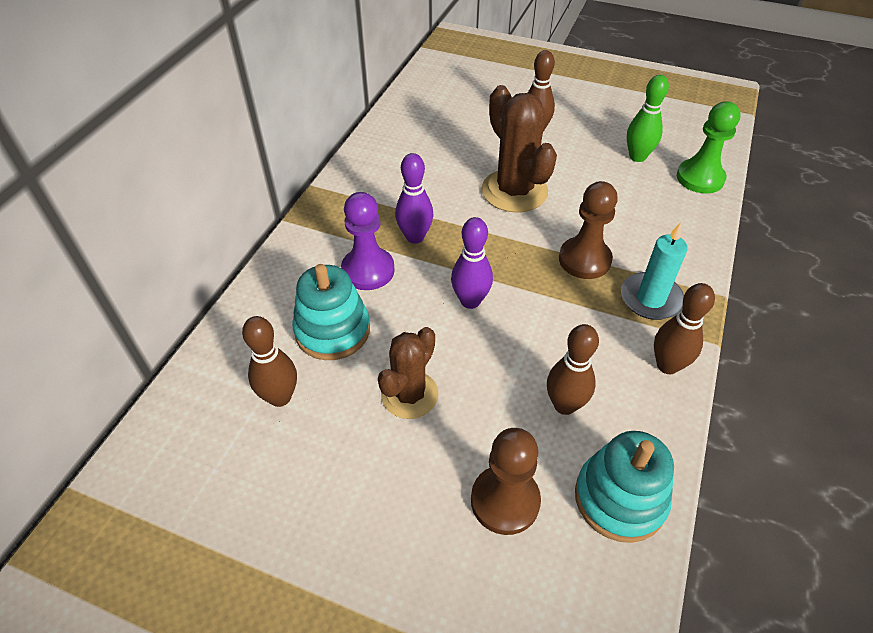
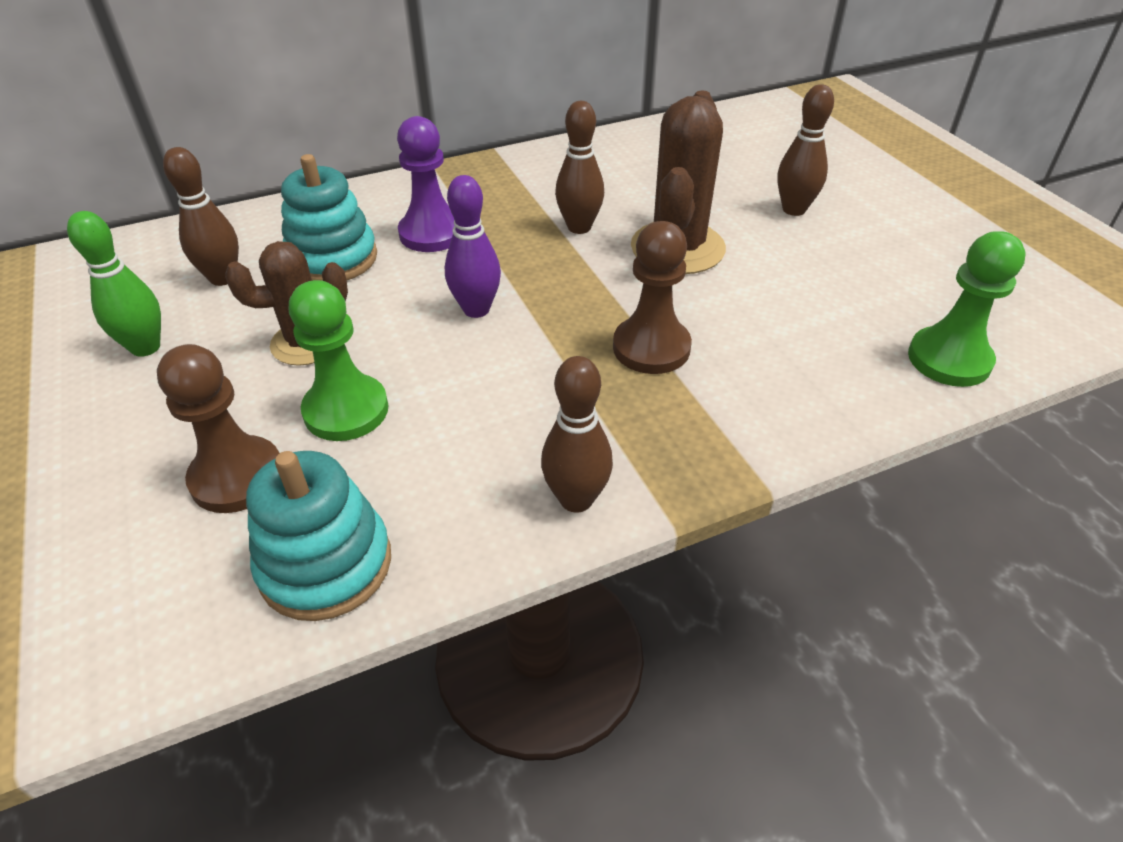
camera: 45 degrees right, 5 degrees down
(415, 237) = (514, 232): purple bowling pin -> none
(498, 414) = (346, 410): none -> green pawn
(564, 405) = (413, 449): brown bowling pin -> brown bowling pin (579, 227)
(637, 157) = (891, 294): green bowling pin -> green bowling pin (145, 347)
(651, 299) = (666, 429): turquoise candle -> none

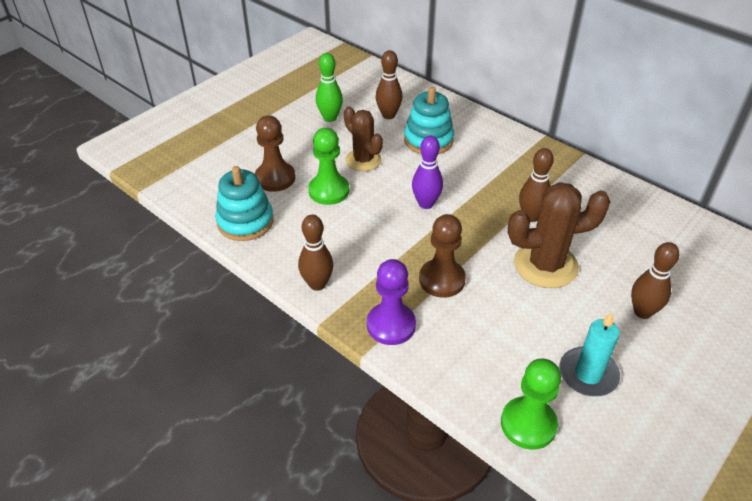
camera: 65 degrees right, 0 degrees up
(432, 233) = (476, 163): purple pawn -> purple pawn (391, 325)
(878, 283) = (588, 374): none -> turquoise candle

